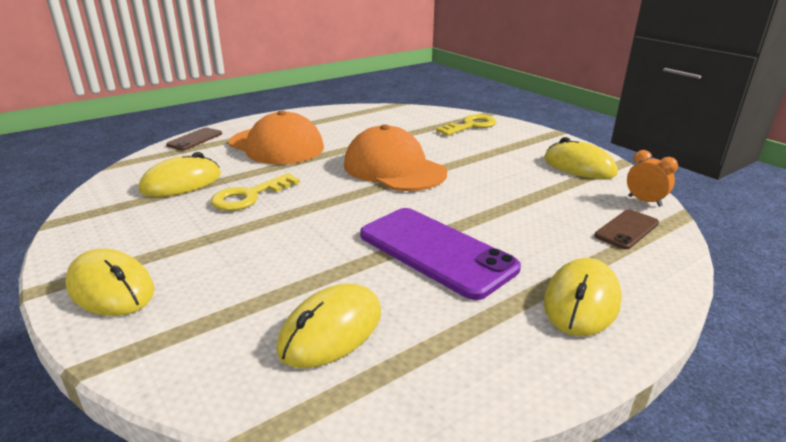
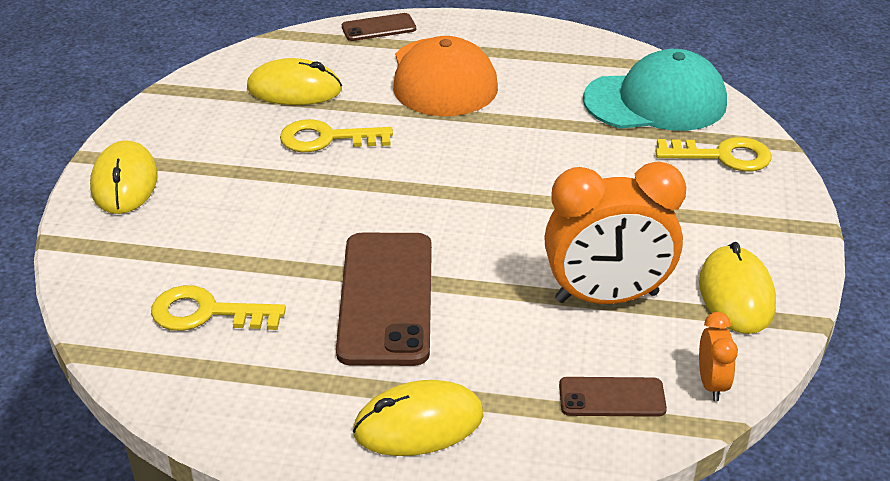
camera: 45 degrees right, 10 degrees up
(331, 330) = (206, 313): yellow mouse -> yellow key
(394, 168) = (511, 176): orange cap -> none
(404, 119) = (655, 101): none -> turquoise cap
(436, 251) = (386, 298): purple phone -> brown phone
(537, 193) = (606, 297): none -> orange clock

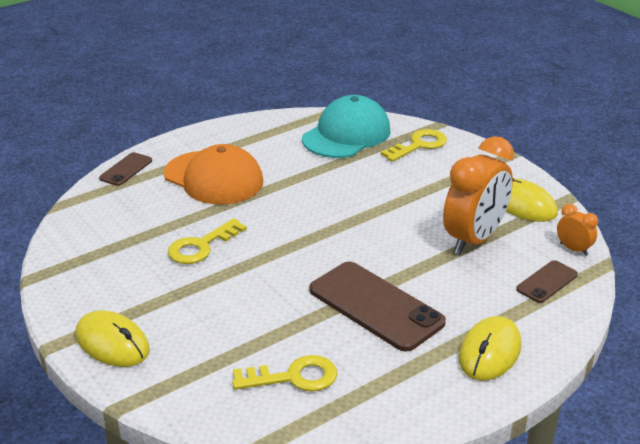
camera: 45 degrees left, 5 degrees down
(206, 313) = (294, 377): yellow key -> yellow key turned 150 degrees counterclockwise
(294, 89) = (132, 230): yellow mouse -> none

